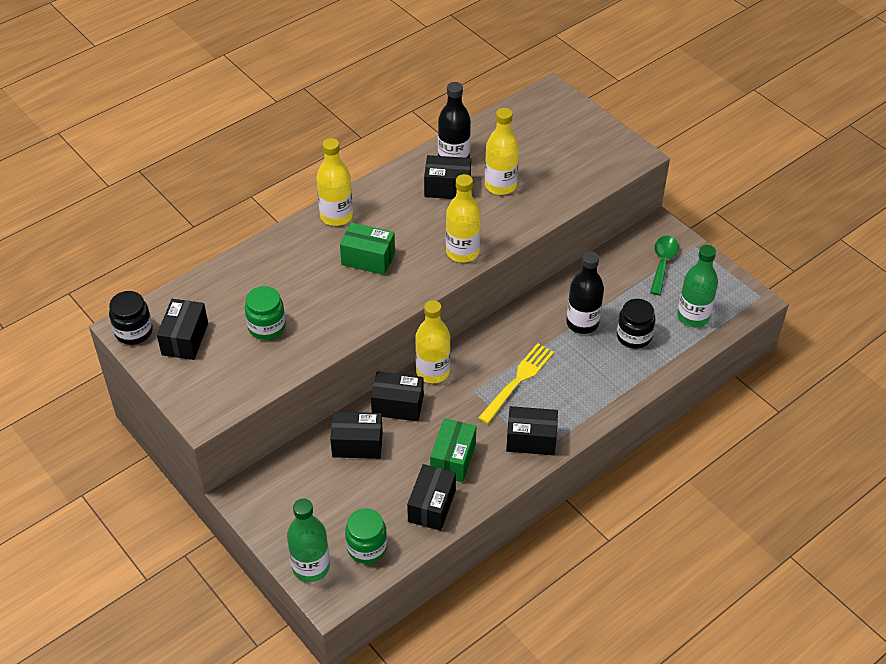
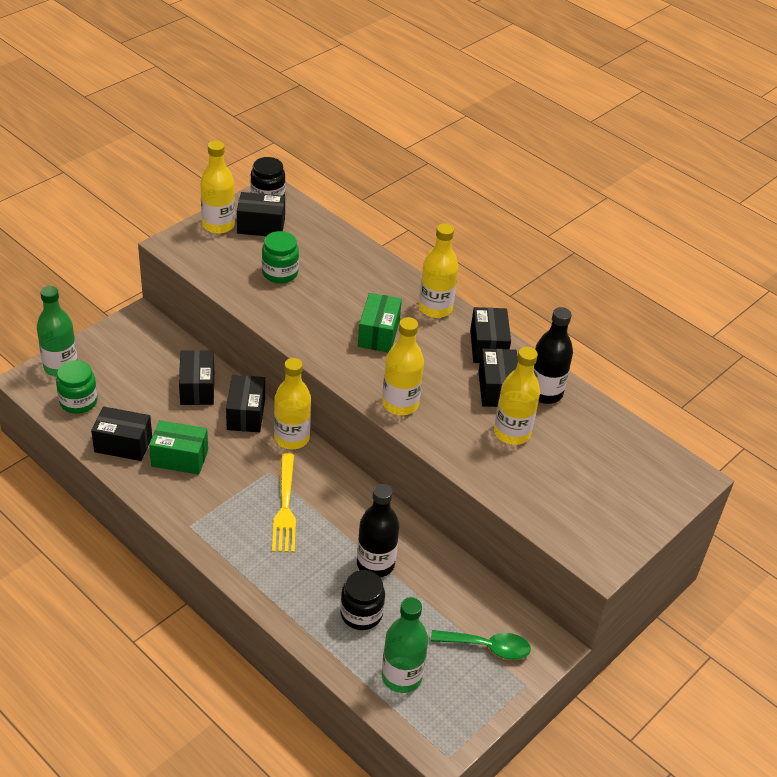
camera: 80 degrees right, 5 degrees down
(176, 375) = (218, 225): none -> yellow bottle
(518, 380) = (285, 507): yellow fork -> yellow fork turned 60 degrees clockwise
(531, 440) = (205, 519): black box -> black box (488, 347)

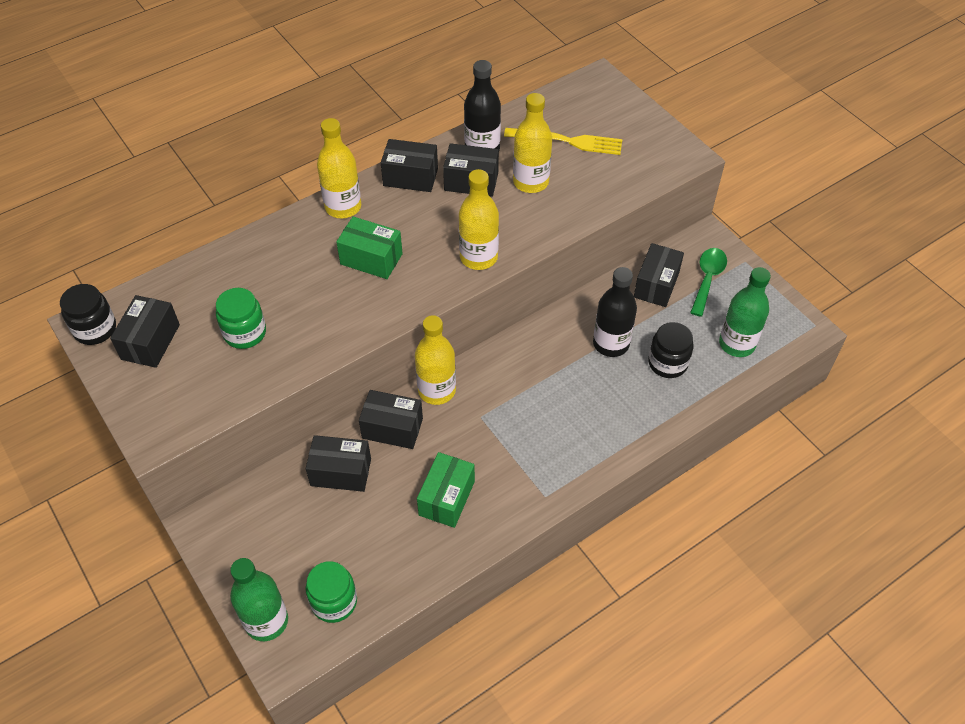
camera: 75 degrees left, 10 degrees up
(123, 444) = (415, 555): black box -> black box (656, 285)
(218, 225) = (132, 385): yellow bottle -> none
(285, 507) = (531, 407): yellow fork -> yellow fork (568, 141)

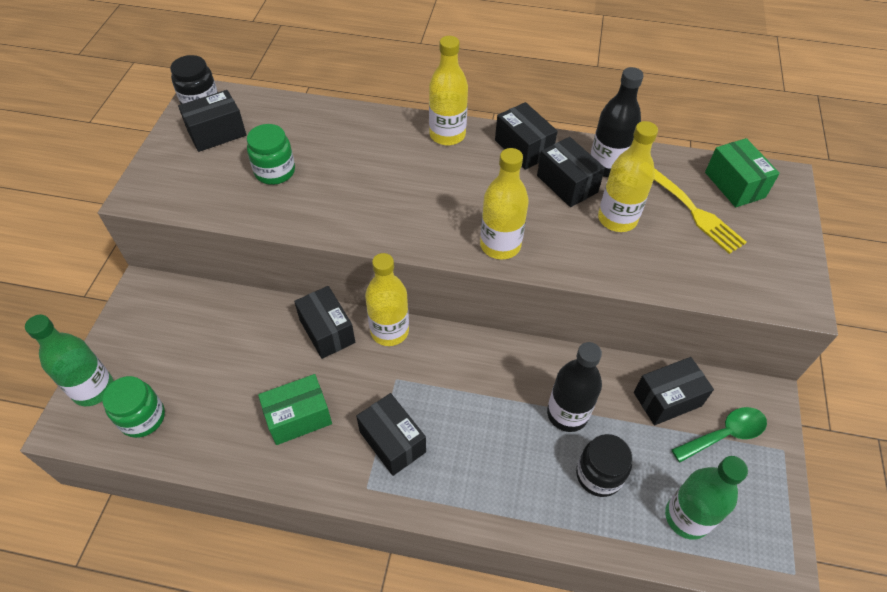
camera: 45 degrees right, 0 degrees up
(341, 472) = (258, 331): black box -> black box (392, 442)
(371, 259) = (420, 185): green box -> green box (734, 185)

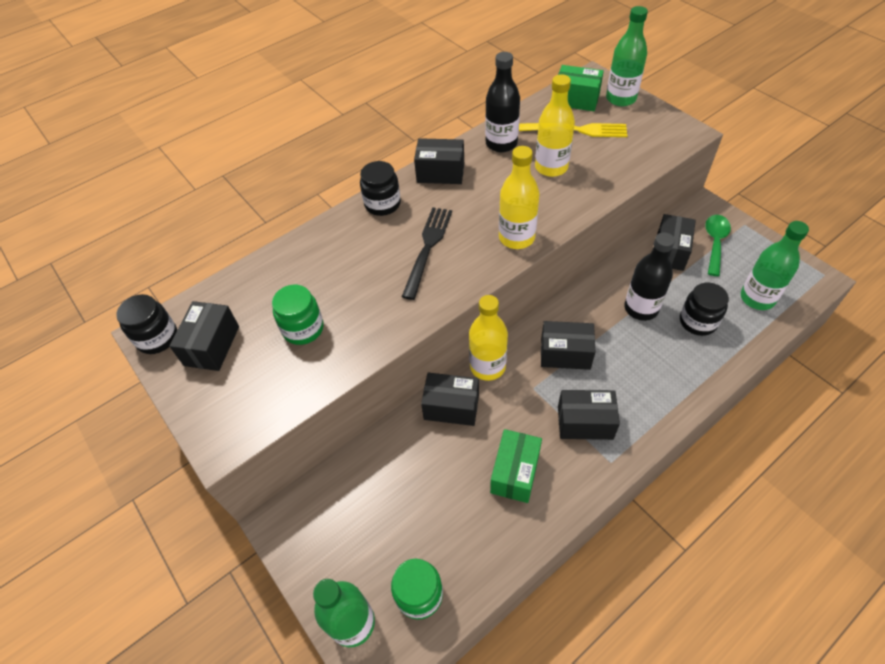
camera: 45 degrees left, 0 degrees up
(428, 193) = (427, 248): none -> black fork
(447, 135) = (382, 204): yellow bottle -> black jar
(567, 184) = (496, 172): black box -> black box (565, 354)
(781, 218) = (621, 98): none -> green bottle

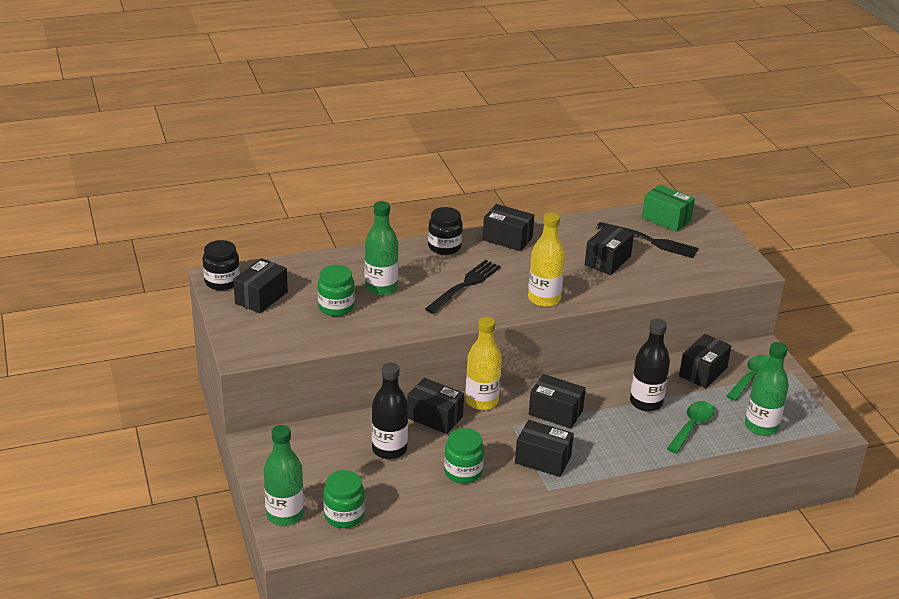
camera: 15 degrees right, 20 degrees down
(501, 143) = (574, 233): black bottle -> black bottle (389, 449)
(515, 473) = (463, 472): green box -> green jar
(551, 167) = (607, 261): yellow bottle -> black box
(577, 130) = (651, 241): yellow fork -> black fork
(621, 98) = (709, 229): green bottle -> green bottle (381, 288)
(698, 321) = (692, 426): black jar -> green spoon

